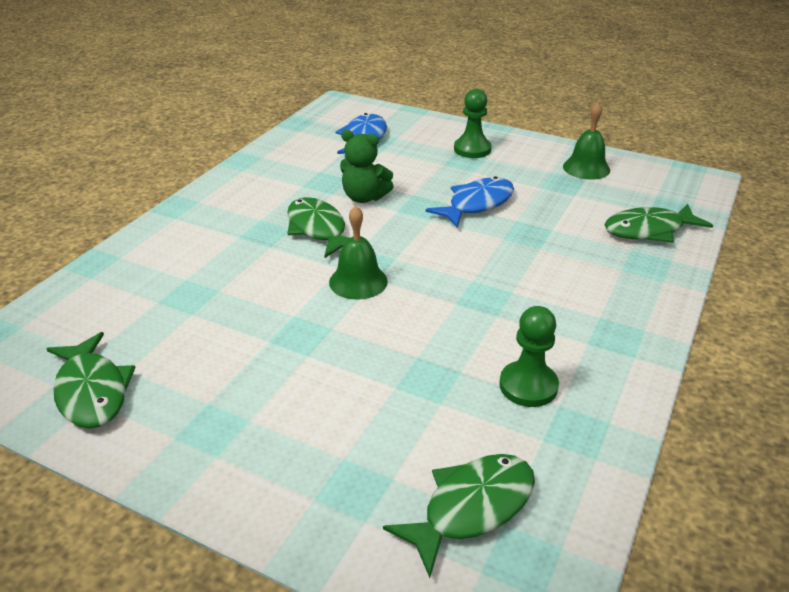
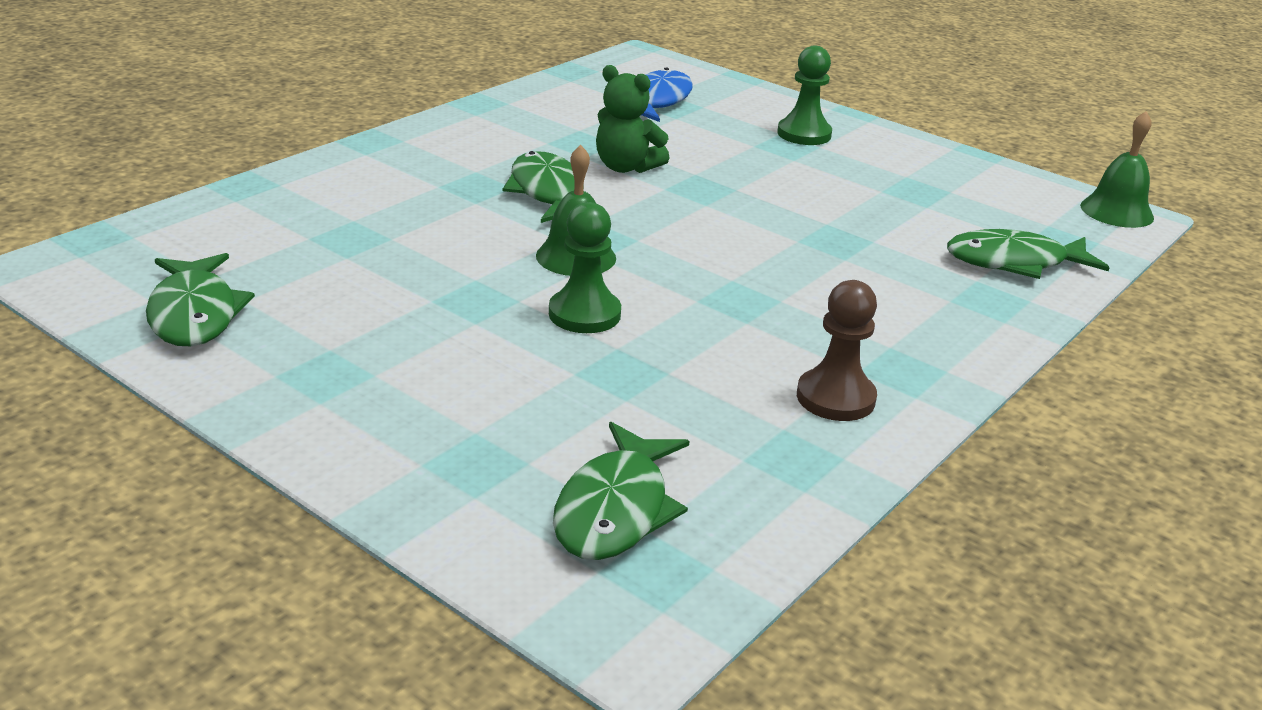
camera: 10 degrees right, 5 degrees down
(472, 508) = (615, 509): green fish -> green fish turned 135 degrees clockwise
(477, 204) = (779, 197): blue fish -> none
(528, 386) = (752, 402): green pawn -> green pawn (584, 314)
(583, 370) = (835, 398): none -> brown pawn
(586, 168) = (960, 178): green bell -> green bell (1117, 211)

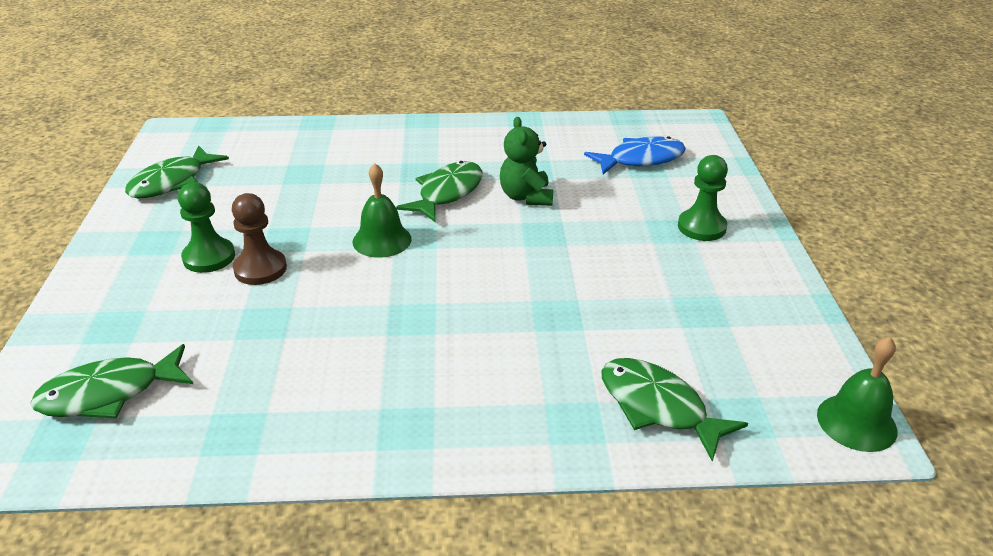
camera: 50 degrees right, 5 degrees up
(584, 314) = (316, 277): green pawn -> green pawn (209, 257)
(835, 398) = (330, 415): brown pawn -> brown pawn (260, 269)

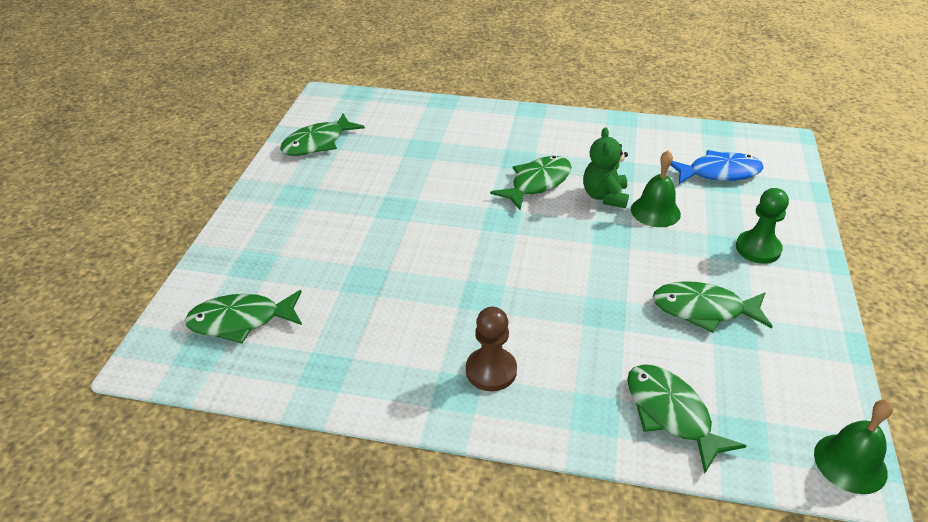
camera: 15 degrees right, 5 degrees up
(209, 257) = (333, 215): green pawn -> none
(260, 269) = (371, 232): brown pawn -> brown pawn (491, 371)
(382, 240) = (473, 220): green bell -> green bell (655, 211)
(663, 295) = (704, 310): none -> green fish

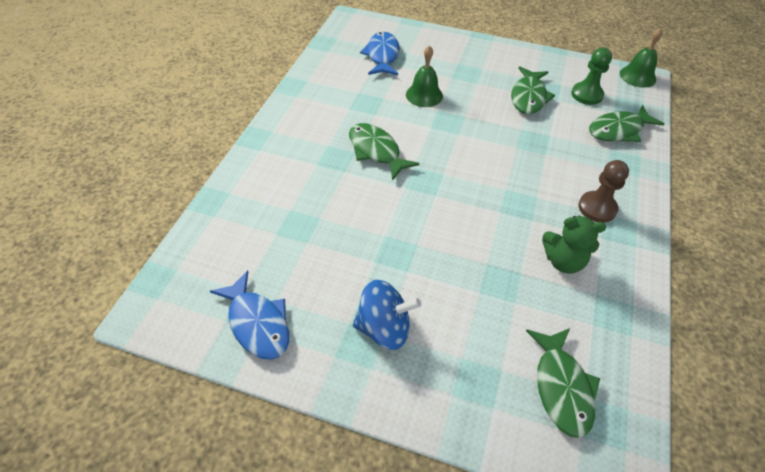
camera: 85 degrees left, 10 degrees up
(311, 207) = (384, 328): none -> blue spinning top
(317, 143) = (257, 323): green fish -> blue fish
(604, 196) = (401, 116): green teddy bear -> green teddy bear (563, 261)
(758, 249) = (469, 61): green pawn -> green pawn (587, 95)

